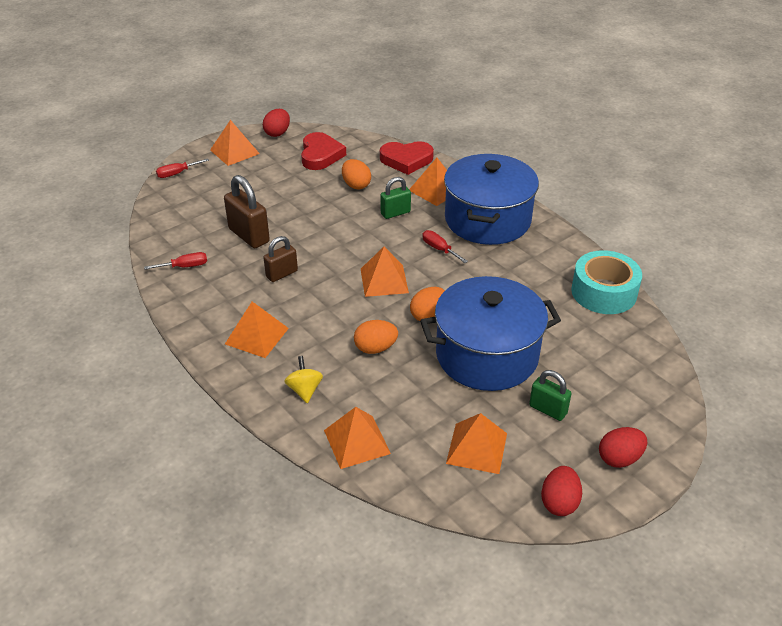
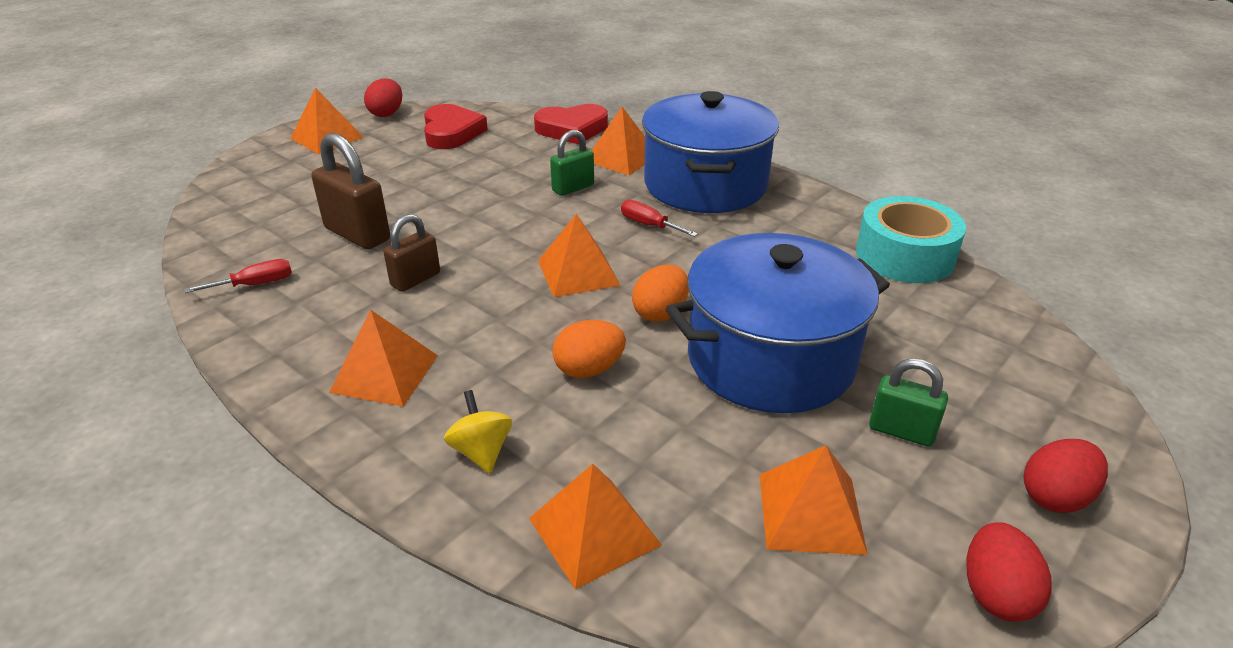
camera: 10 degrees left, 5 degrees down
(177, 173) = (241, 168): red screwdriver -> none
(356, 185) = (508, 161): orange egg -> none

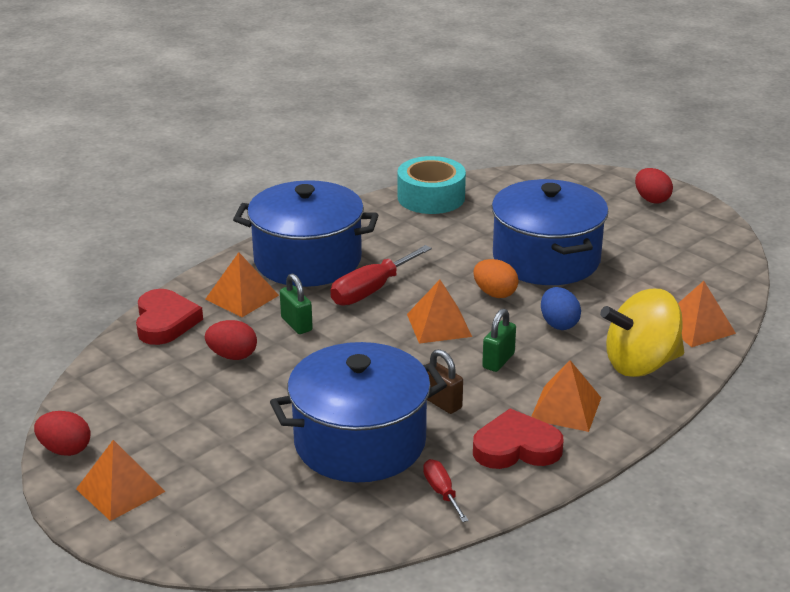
camera: 85 degrees left, 5 degrees down
(357, 234) = (360, 442): brown padlock -> blue pot
(451, 132) = (142, 398): red heart -> red heart (516, 447)
(481, 451) = (640, 364): yellow spinning top -> yellow spinning top, size x2.13
(589, 369) = (558, 324): orange egg -> blue egg
(649, 225) = (371, 290): red screwdriver -> red screwdriver, size x1.78
(811, 513) = (673, 263): orange pyramid -> none
(901, 431) = (608, 229): green padlock -> green padlock (498, 361)
(996, 593) = (713, 226): red egg -> red egg (232, 356)

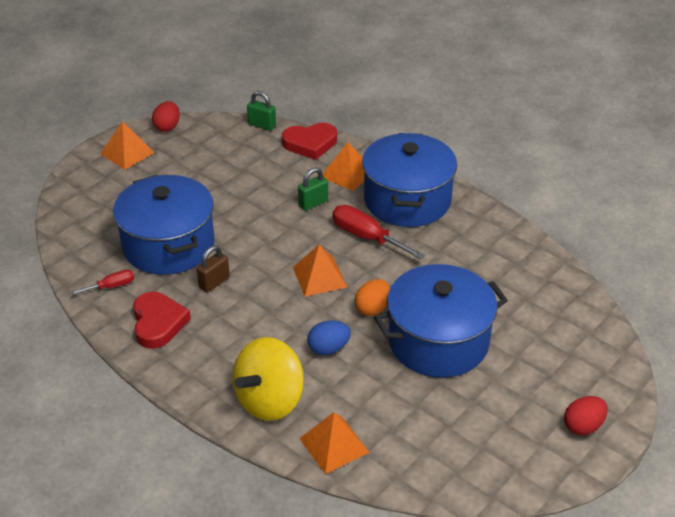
camera: 85 degrees right, 10 degrees up
(232, 356) = (270, 178): red egg -> none
(431, 197) = (536, 263): turquoise tape -> none
(498, 361) = (270, 312): green padlock -> green padlock (262, 125)
(566, 408) = (206, 351): orange pyramid -> none
(640, 364) = (269, 400): yellow spinning top -> yellow spinning top turned 120 degrees counterclockwise

